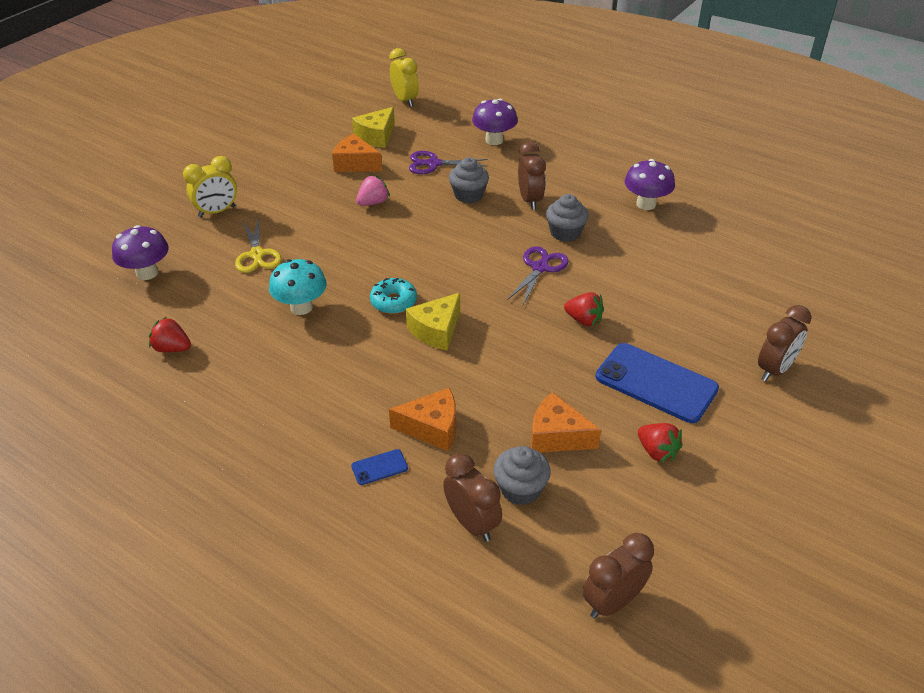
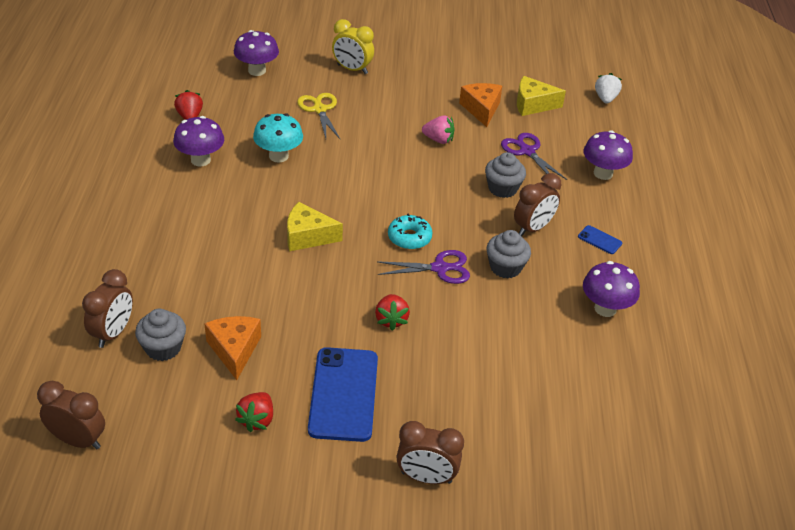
camera: 55 degrees right, 0 degrees up
(253, 364) = (200, 160): none -> purple mushroom
(257, 255) = (320, 110): yellow scissors -> yellow scissors turned 120 degrees clockwise
(379, 467) = (139, 263): blue phone -> blue phone (599, 240)
(393, 302) = (323, 200): turquoise donut -> turquoise donut (409, 238)
(405, 100) = (605, 98): yellow clock -> white strawberry
(432, 428) = (197, 275): orange cheese -> none

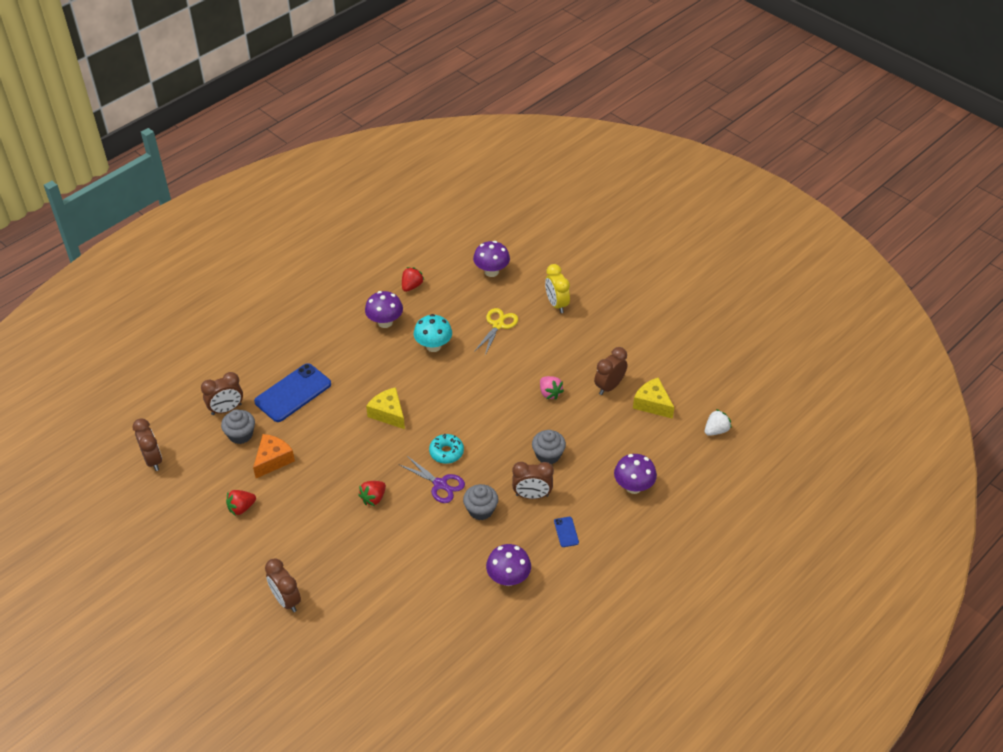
camera: 45 degrees right, 5 degrees up
(344, 394) = (298, 524): blue phone -> blue phone (293, 393)
(481, 109) = (609, 386): orange cheese -> brown clock
(527, 151) = (600, 438): purple scissors -> none

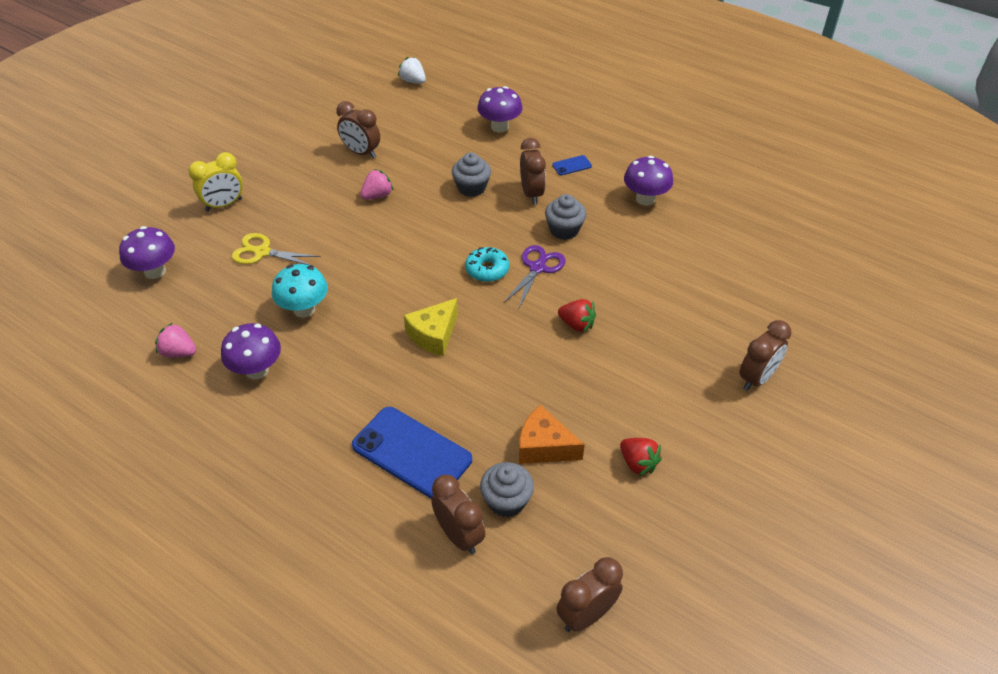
camera: 100 degrees left, 0 degrees up
(411, 286) = (179, 352): red strawberry -> pink strawberry
(652, 404) = (383, 122): yellow cheese -> none

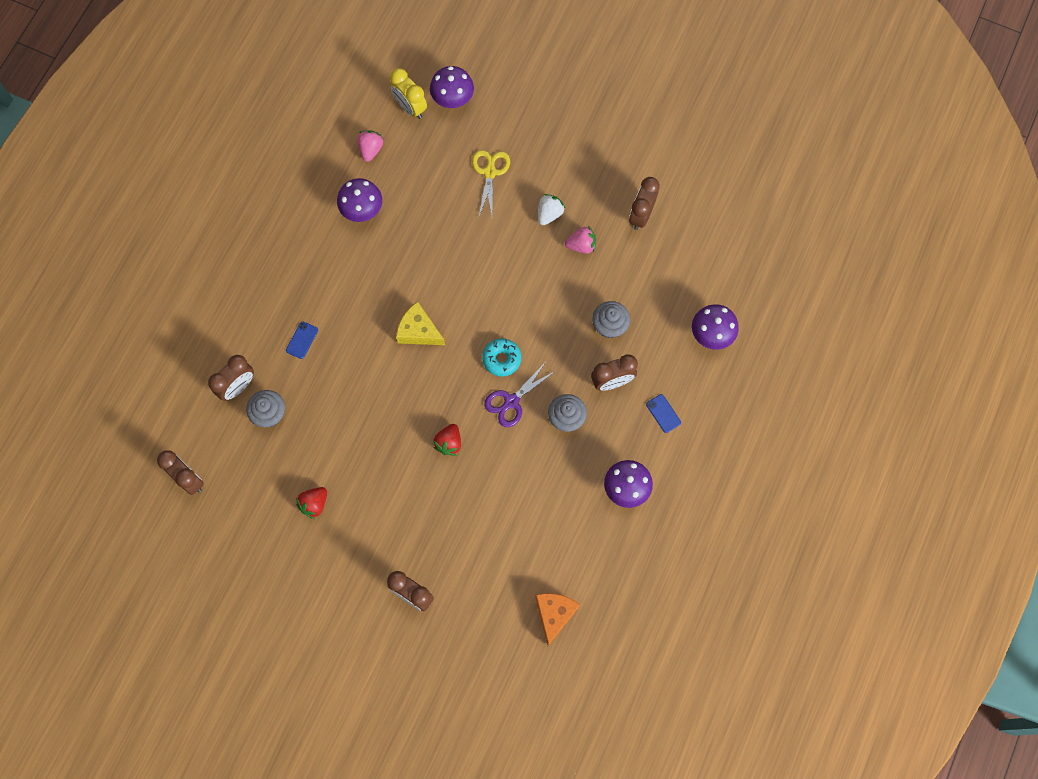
camera: 80 degrees right, 25 degrees up
(224, 205) = (543, 122): yellow clock -> yellow clock (410, 107)
(304, 309) = (430, 225): turquoise mushroom -> none
(377, 196) = (581, 245): pink strawberry -> pink strawberry turned 45 degrees counterclockwise
(412, 452) = (302, 340): blue phone -> blue phone, size x0.43
(413, 81) = (771, 234): white strawberry -> white strawberry (549, 214)
(537, 268) = (511, 401): purple scissors -> purple scissors turned 120 degrees clockwise
(544, 447) = (320, 433): orange cheese -> orange cheese (554, 614)

